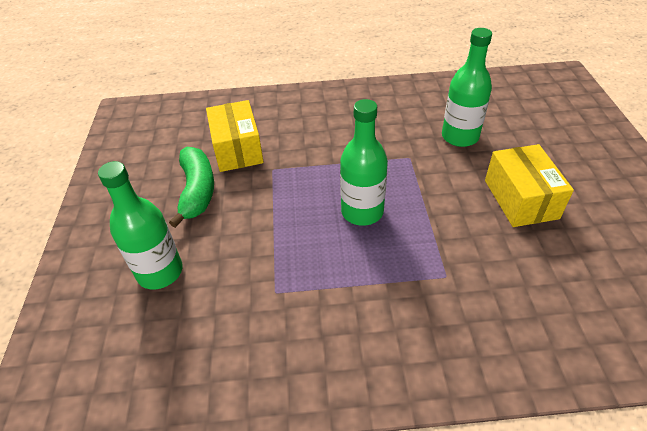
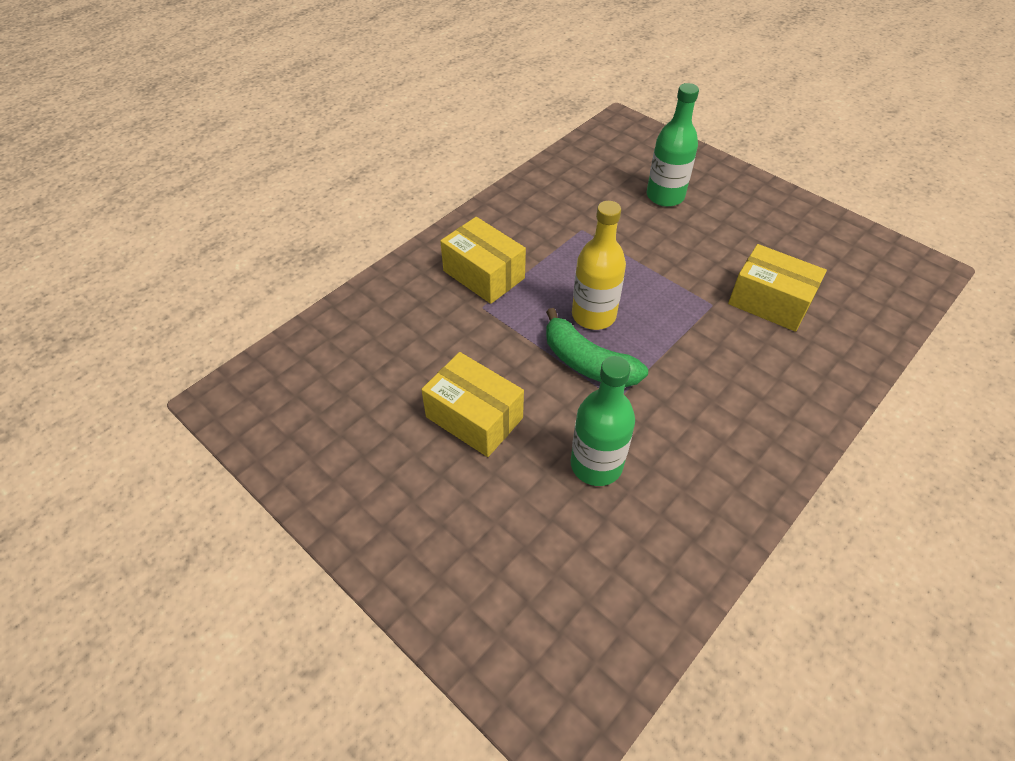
camera: 135 degrees right, 5 degrees up
(197, 191) = (734, 250): green banana -> green banana (587, 363)
(362, 212) = (593, 315): green bottle -> yellow bottle
(416, 308) = (484, 274): none -> yellow box

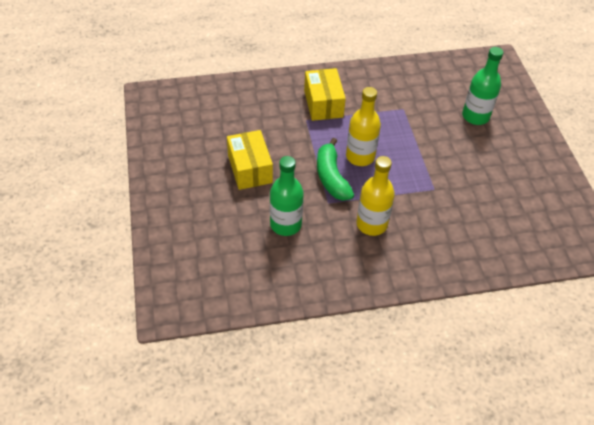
camera: 35 degrees right, 0 degrees up
(694, 393) = (371, 224): none -> yellow bottle
(769, 302) = (470, 207): yellow box -> none

